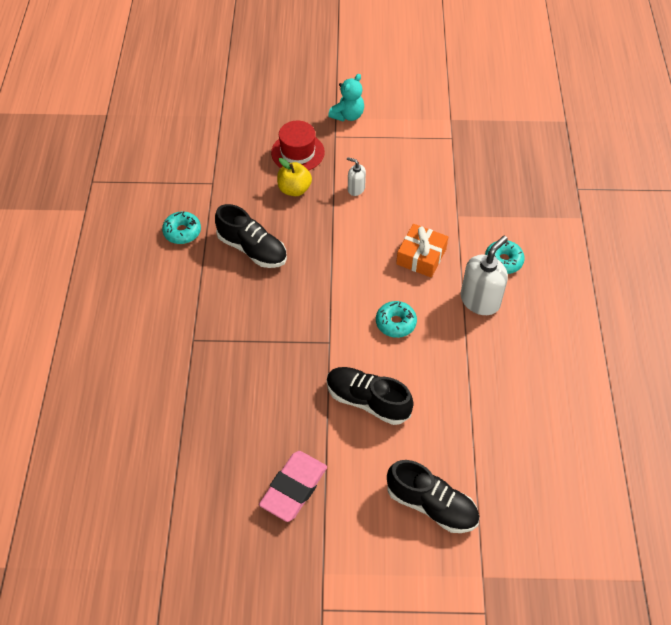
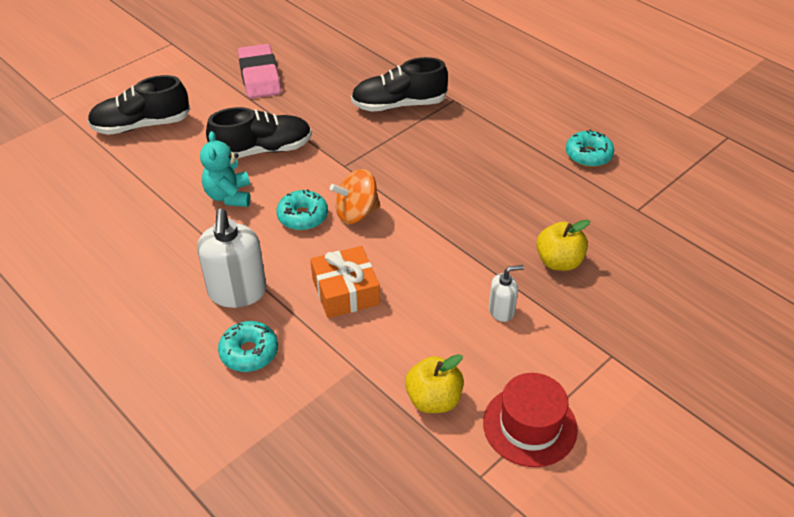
camera: 135 degrees right, 10 degrees down
(252, 249) = (510, 184): black shoe -> black shoe (399, 105)
(297, 152) = (617, 302): red hat -> red hat (529, 426)
(348, 115) = (640, 397): turquoise teddy bear -> turquoise teddy bear (229, 196)
(362, 300) = (356, 213): none -> orange spinning top
(437, 176) = (433, 399): none -> yellow apple

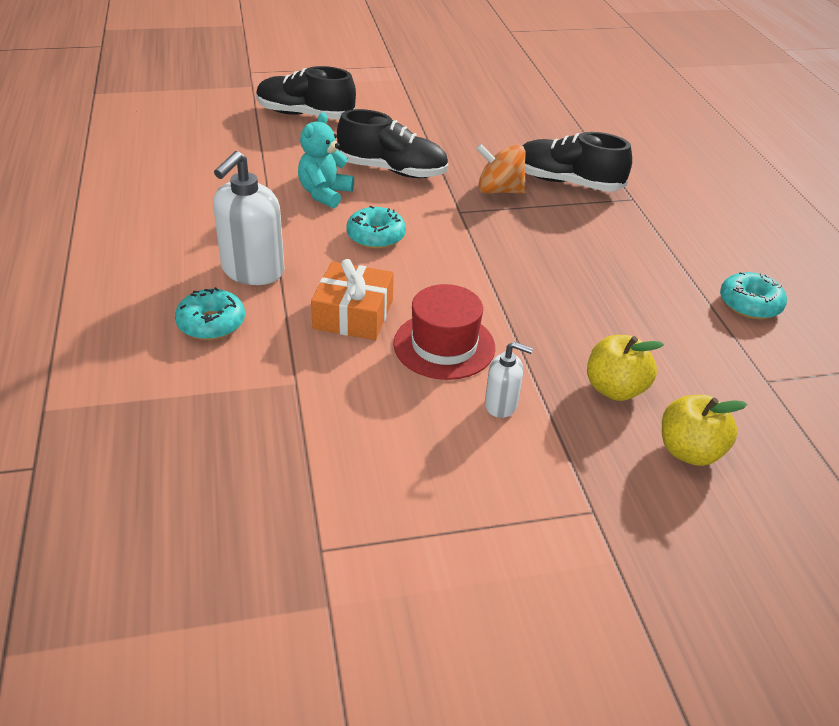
camera: 30 degrees right, 5 degrees down
(259, 76) = (449, 114): pink eraser -> none
(356, 213) = (432, 254): orange spinning top -> orange spinning top (499, 191)
(433, 399) = (344, 451): yellow apple -> yellow apple (689, 451)
(529, 426) = (424, 531): red hat -> red hat (444, 345)

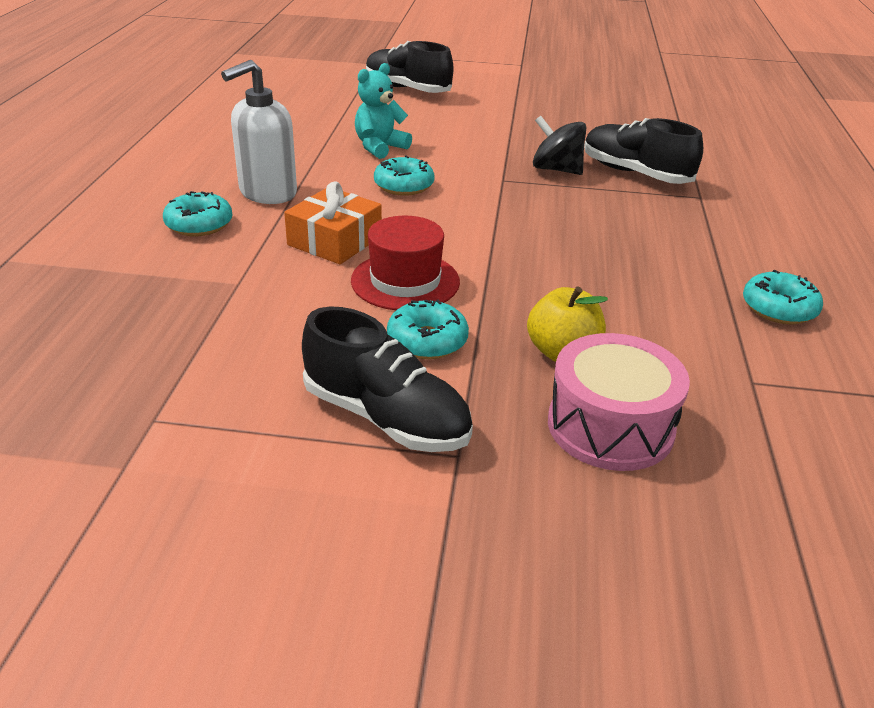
camera: 20 degrees right, 5 degrees down
(392, 170) = (459, 139): black shoe -> black shoe (386, 418)
(499, 191) = (556, 169): orange spinning top -> black spinning top
(501, 405) = (427, 341): white soap dispenser -> turquoise donut
(689, 451) = (610, 426): yellow apple -> pink drum

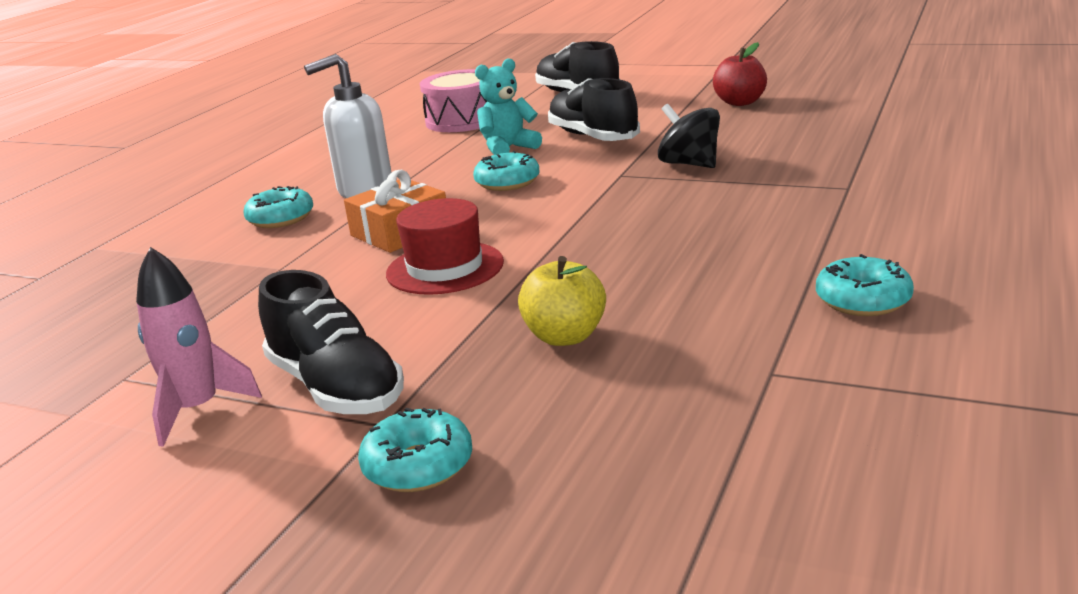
camera: 20 degrees right, 10 degrees down
(260, 451) = (197, 409): none -> pink rocket
(427, 341) = (427, 321): turquoise donut -> turquoise donut (418, 466)
(559, 106) = (740, 102): none -> red apple
(610, 426) = (566, 407): pink drum -> pink drum (463, 120)
(635, 173) = (783, 166): black shoe -> black shoe (593, 137)

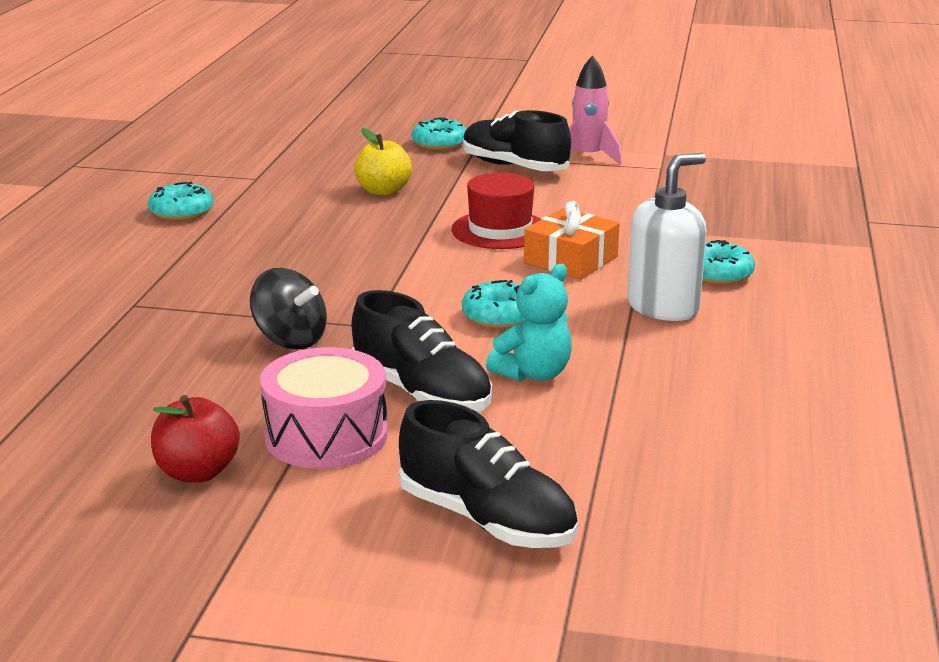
camera: 165 degrees right, 0 degrees up
(463, 120) = (653, 444): pink drum -> pink drum (326, 435)

